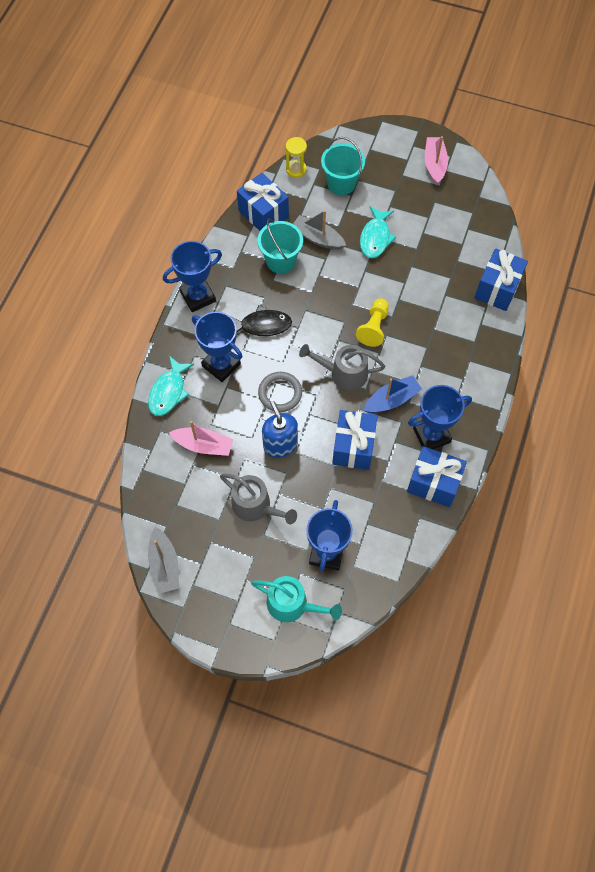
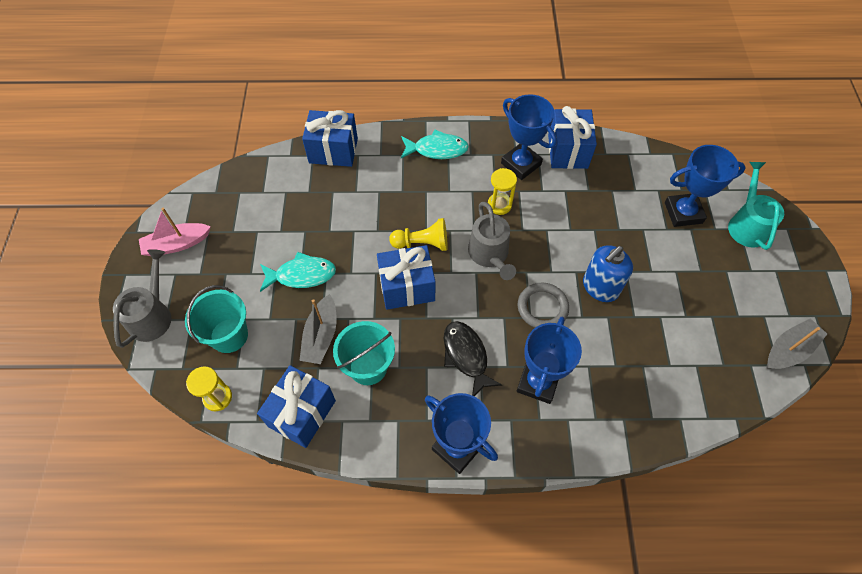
camera: 110 degrees left, 5 degrees down
(168, 391) = (600, 429): turquoise fish -> turquoise fish (437, 149)
(203, 445) = (643, 363): pink boat -> none
(255, 506) = (677, 287): grey watering can -> grey watering can (152, 315)
(353, 447) = (567, 222): blue gift -> blue gift (407, 287)
(392, 399) = (499, 205): blue boat -> yellow hourglass

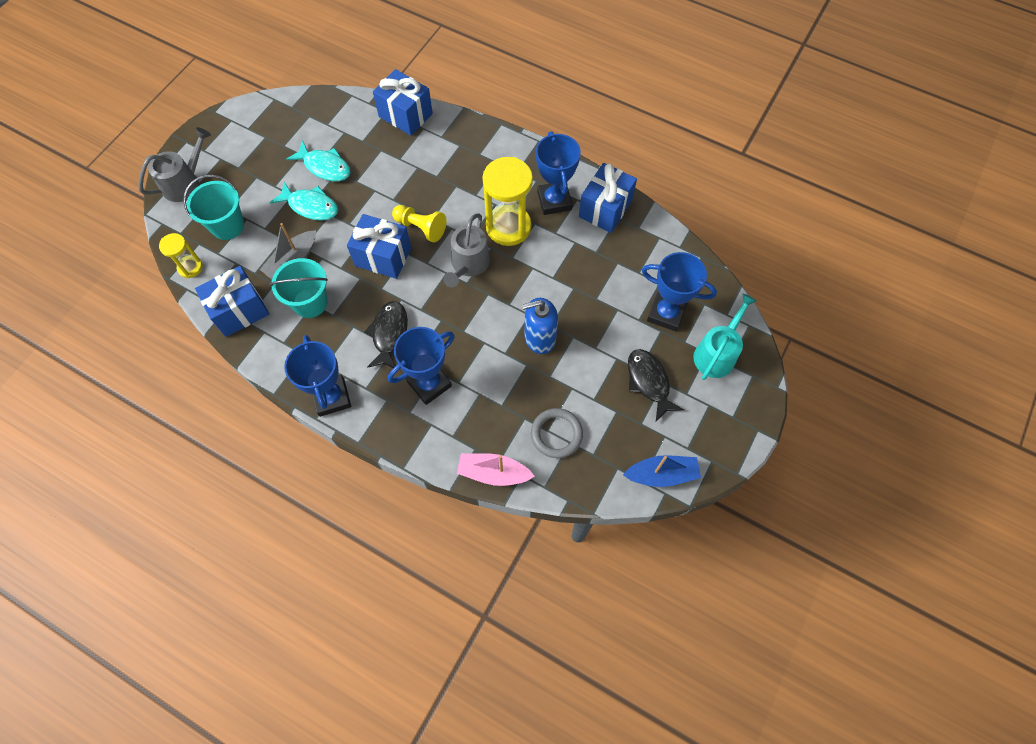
camera: 30 degrees right, 5 degrees up
(177, 244) = (236, 136): pink boat -> pink boat (493, 473)
(437, 149) = (492, 154): turquoise fish -> turquoise fish (325, 167)
(499, 205) = (508, 227): yellow hourglass -> yellow hourglass, size x1.89
(542, 307) = (478, 329): grey ring -> grey ring (556, 434)
(716, 277) = (649, 382): none -> black fish
(788, 350) = (661, 474): grey boat -> blue boat

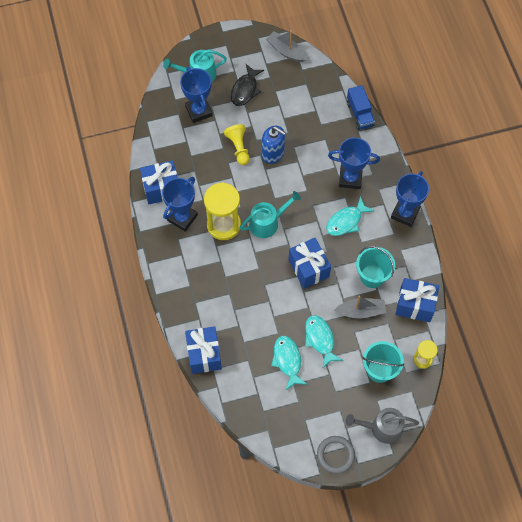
camera: 135 degrees left, 0 degrees up
(389, 334) = (346, 221): black fish -> turquoise fish
(421, 227) = (271, 268): yellow pawn -> yellow pawn (238, 148)
(468, 264) = (267, 223): grey watering can -> turquoise watering can
(493, 473) = (360, 114): pink boat -> blue truck
(556, 434) = (313, 105): grey ring -> grey ring (335, 455)
(661, 474) = (285, 51): blue boat -> grey boat

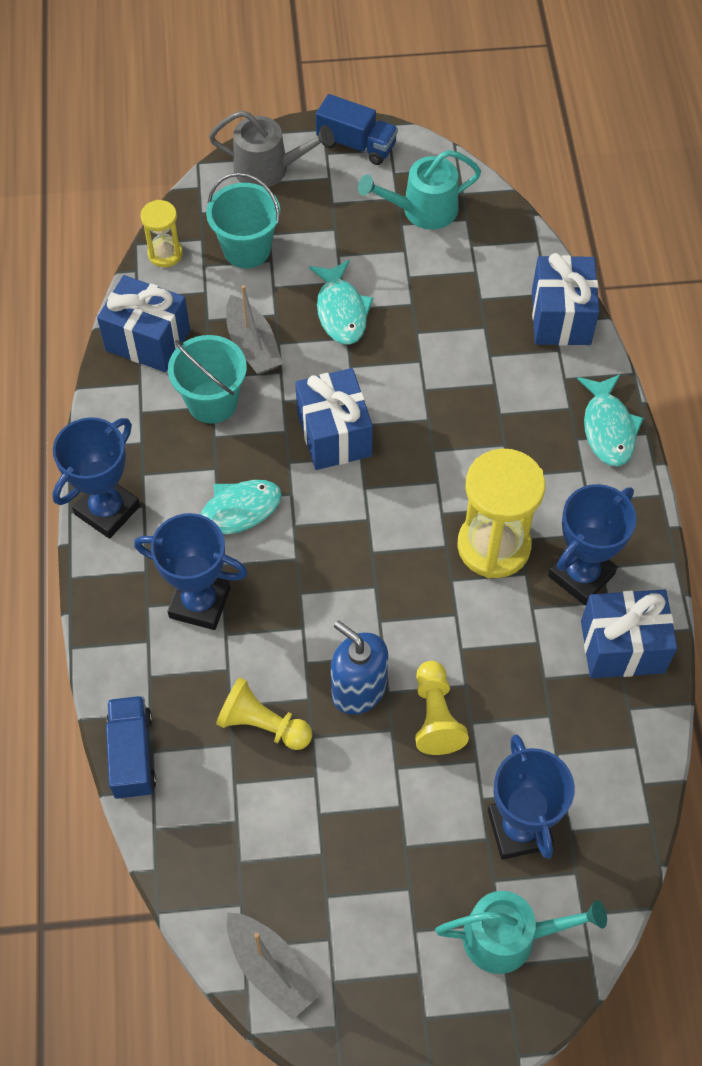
camera: 170 degrees left, 5 degrees down
(245, 90) = (395, 869): black fish -> none
(267, 223) = (400, 536): turquoise watering can -> turquoise watering can (423, 210)
(287, 360) = (408, 286): turquoise fish -> turquoise fish (608, 428)
(310, 133) = (262, 724): none -> yellow pawn
(335, 455) = (356, 144): grey ring -> blue truck
(361, 311) = (252, 345): grey boat -> grey boat turned 120 degrees counterclockwise

